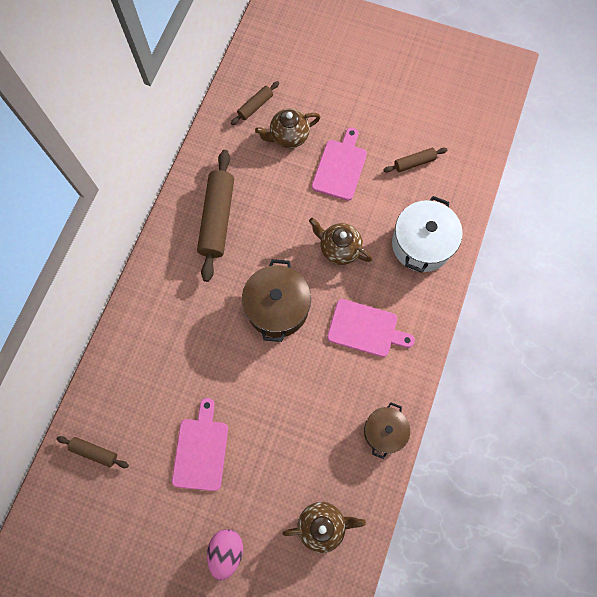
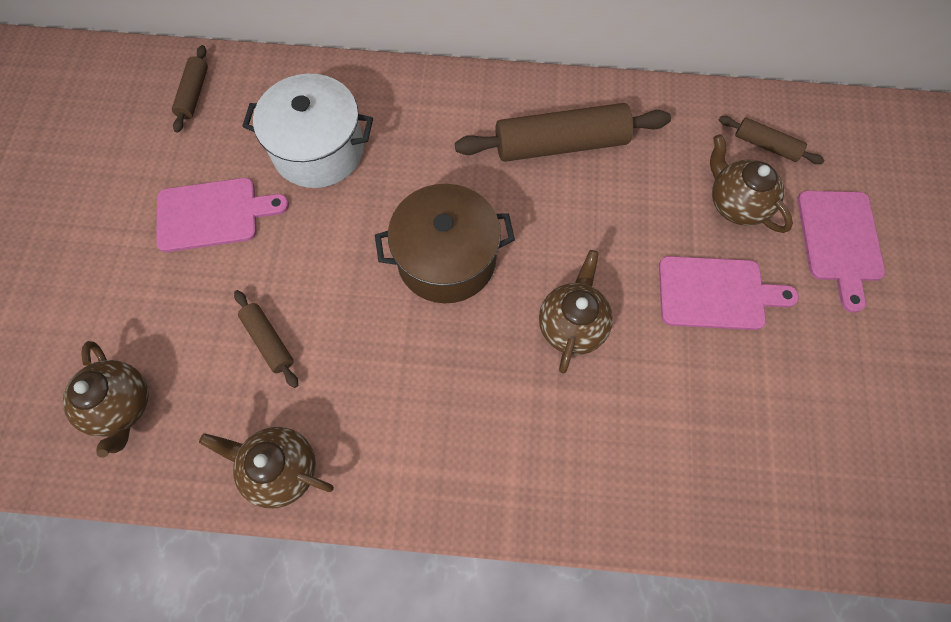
camera: 75 degrees right, 5 degrees down
(226, 551) = (76, 283): pink egg -> none
(365, 329) = (446, 400): pink cutting board -> pink cutting board (839, 240)
(384, 431) = (281, 470): brown pot -> brown teapot
(414, 163) = (778, 414): brown rolling pin -> brown rolling pin (268, 341)
(421, 244) = (627, 461): white pot -> white pot (318, 150)

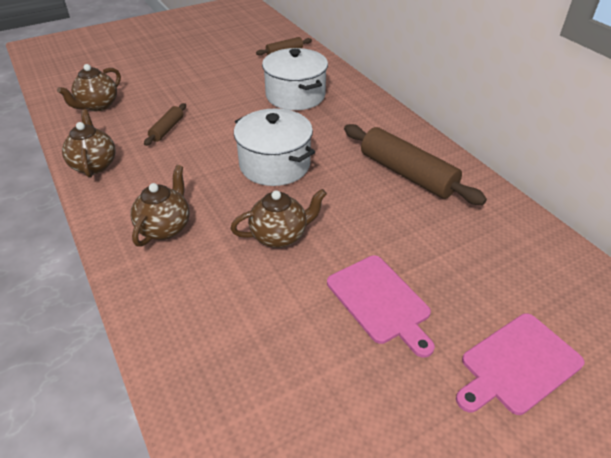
camera: 55 degrees right, 25 degrees down
(213, 214) = (224, 84): pink cutting board -> none
(446, 259) = (275, 165): brown pot -> white pot
(736, 204) = (469, 280): brown teapot -> brown teapot (165, 228)
(766, 145) = (543, 275): brown rolling pin -> none

